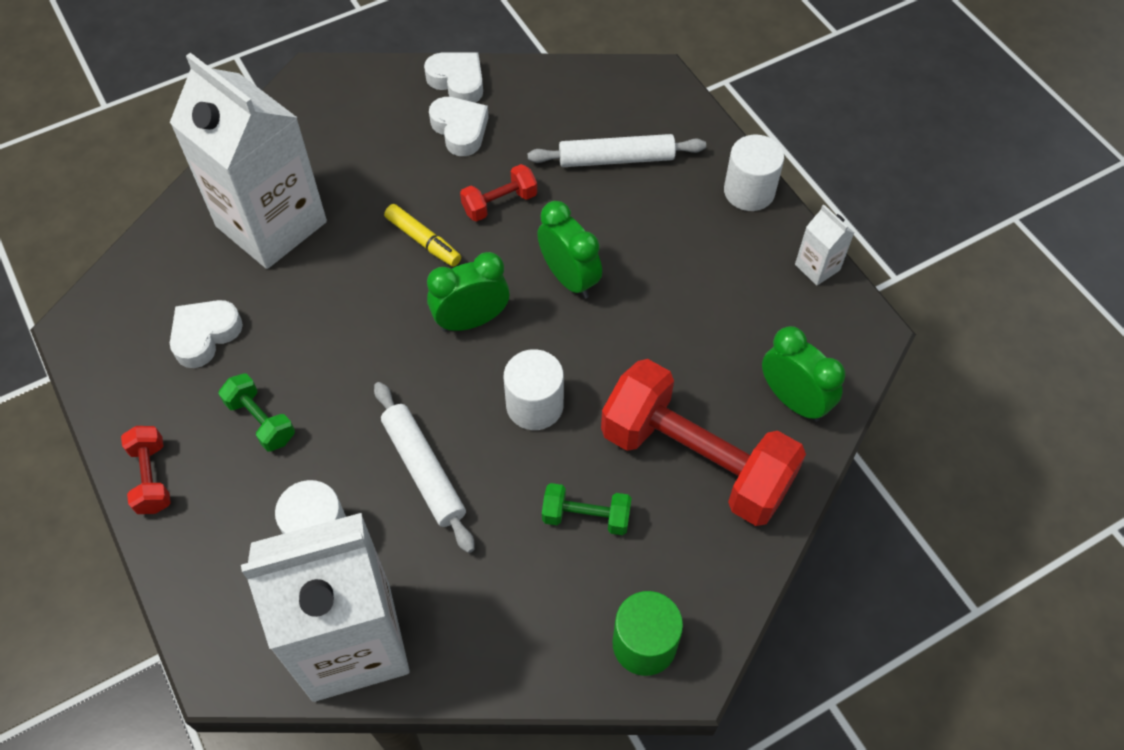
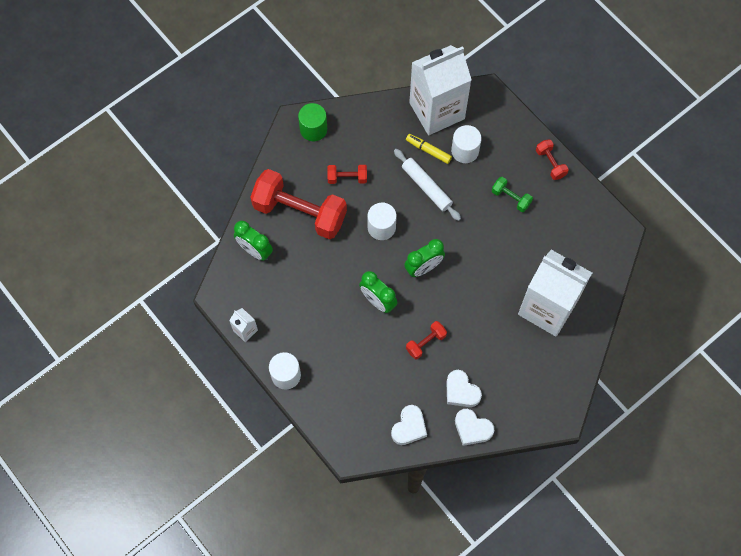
camera: 170 degrees right, 10 degrees up
(205, 335) = (556, 237): white heart -> white heart (409, 427)
(423, 241) = (461, 311): yellow marker -> yellow marker (428, 150)
(586, 517) = (347, 178): green dumbbell -> red dumbbell
(616, 159) = (365, 385): white rolling pin -> none

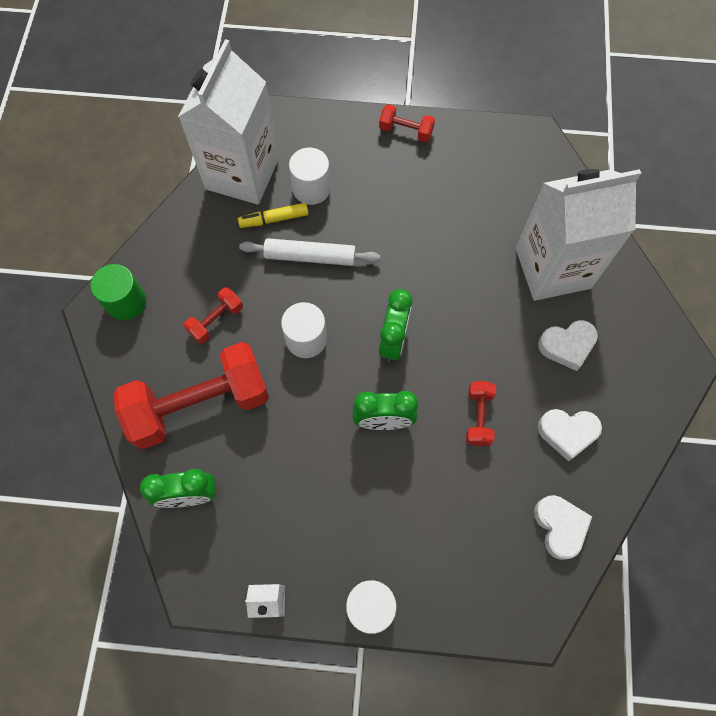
camera: 45 degrees left, 0 degrees up
(472, 429) = (620, 461): white heart -> white heart (567, 346)
(511, 198) = (404, 195): green dumbbell -> none

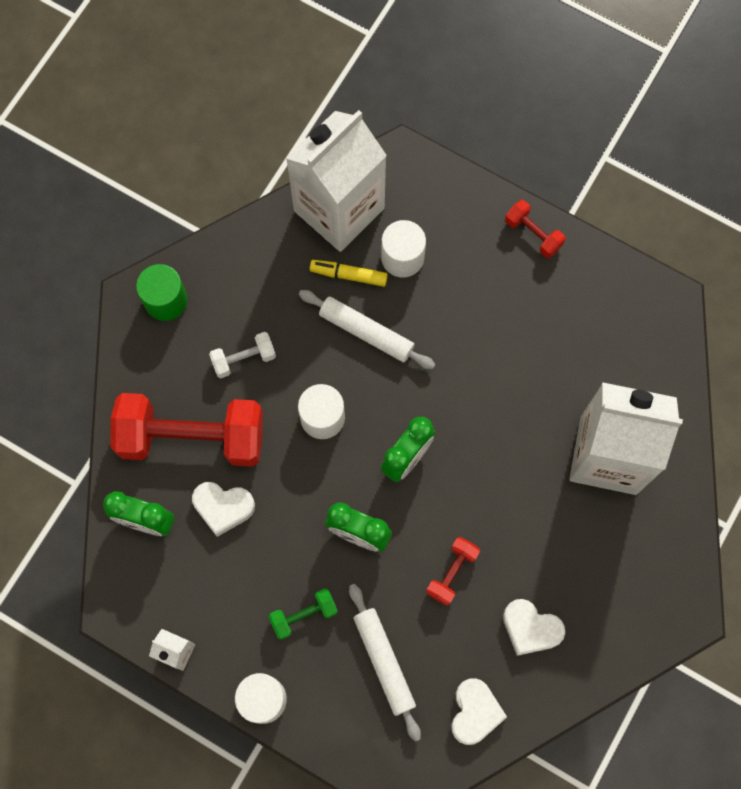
camera: 25 degrees right, 5 degrees up
(216, 320) = (244, 359): red dumbbell -> white dumbbell
(370, 513) = (304, 615): none -> green dumbbell
(460, 520) = (384, 662): none -> white rolling pin
(567, 346) = (578, 542): white heart -> white heart (223, 507)

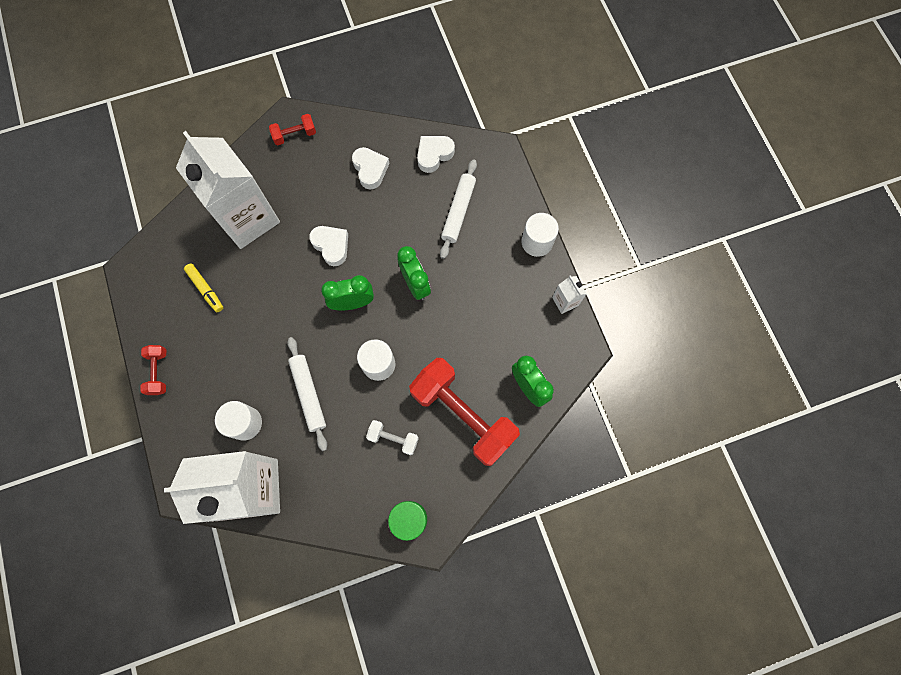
camera: 140 degrees left, 0 degrees up
(223, 507) = (478, 358): white heart -> white heart (331, 246)
(304, 615) = (480, 266): green dumbbell -> none
(348, 275) = (286, 439): yellow marker -> yellow marker (206, 289)
(452, 573) = (384, 226): red dumbbell -> red dumbbell (295, 135)

